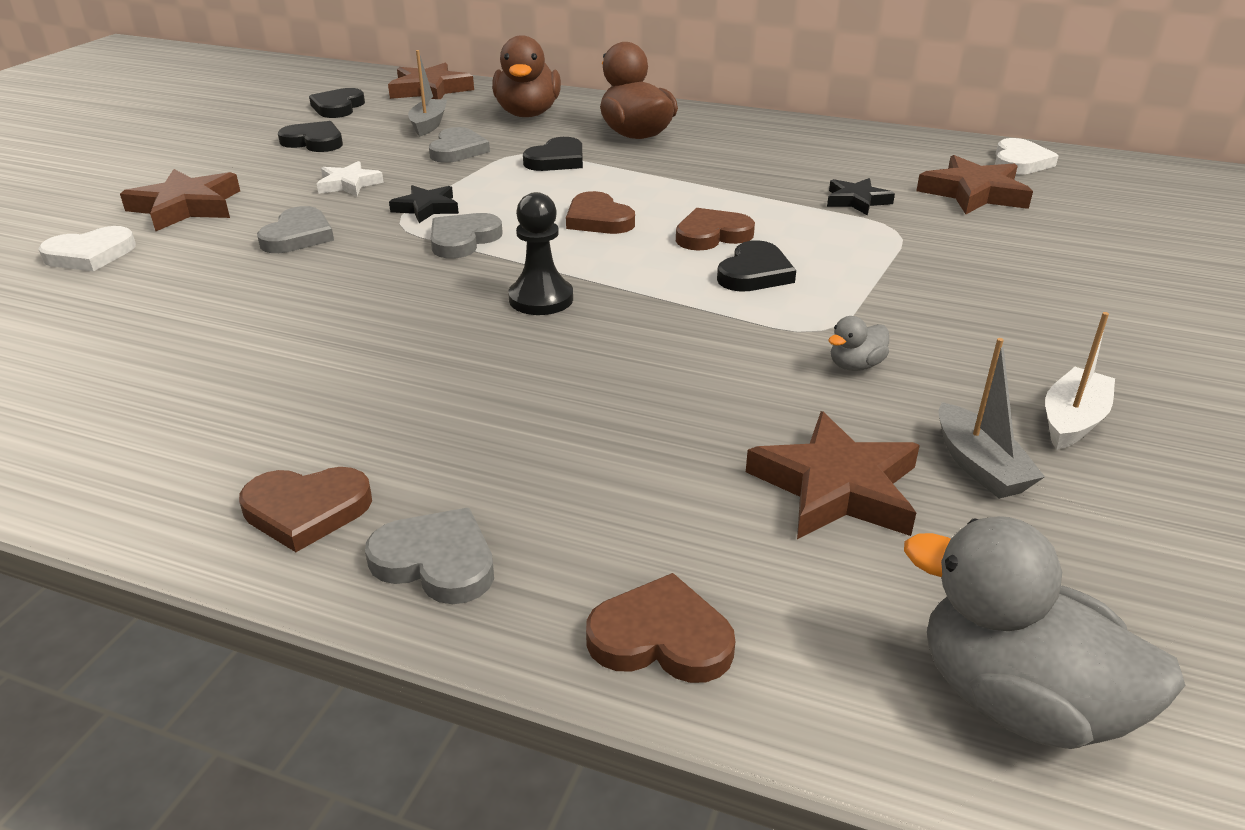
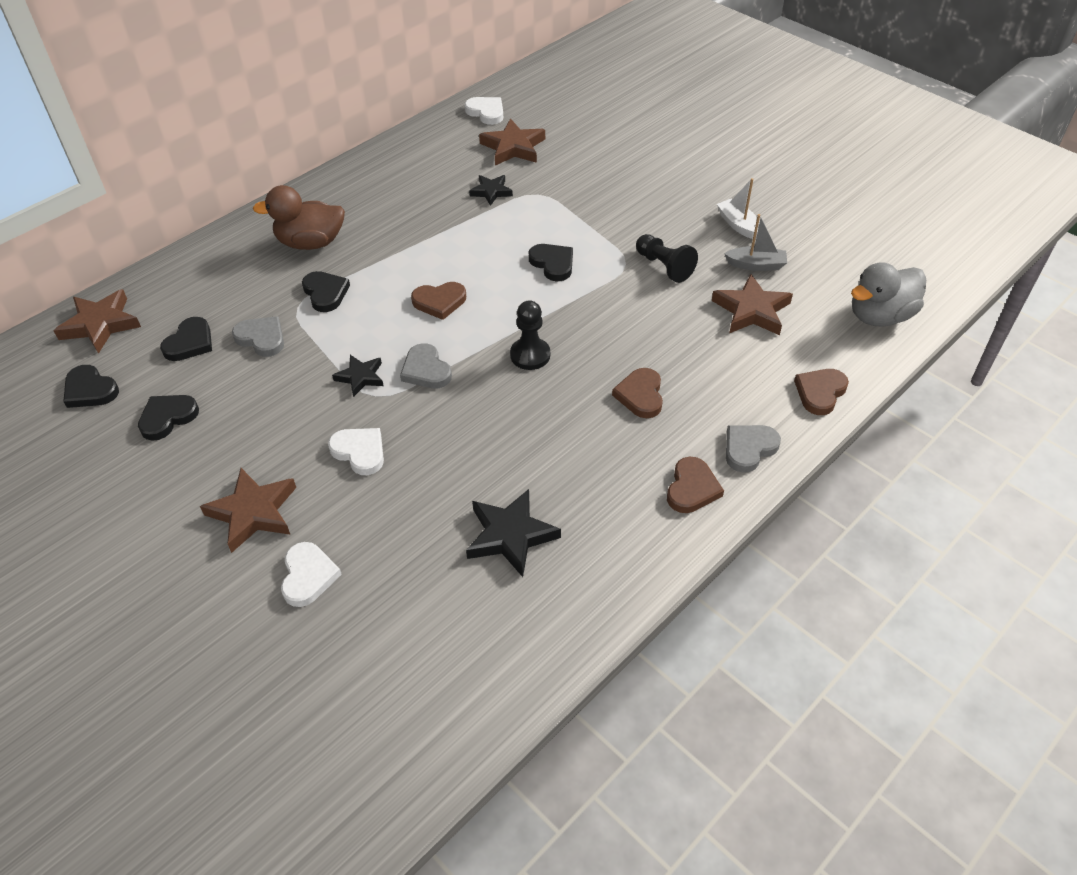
camera: 65 degrees left, 15 degrees up
(168, 362) = (510, 535): none -> black star
(298, 236) = (359, 452): grey heart -> white heart
(348, 184) = (282, 411): white star -> none
(429, 125) = (190, 343): grey boat -> black heart
(528, 114) = (217, 283): brown duck -> none
(712, 235) = (495, 262): brown heart -> brown heart (640, 395)
(855, 365) = (664, 266): grey duck -> black pawn

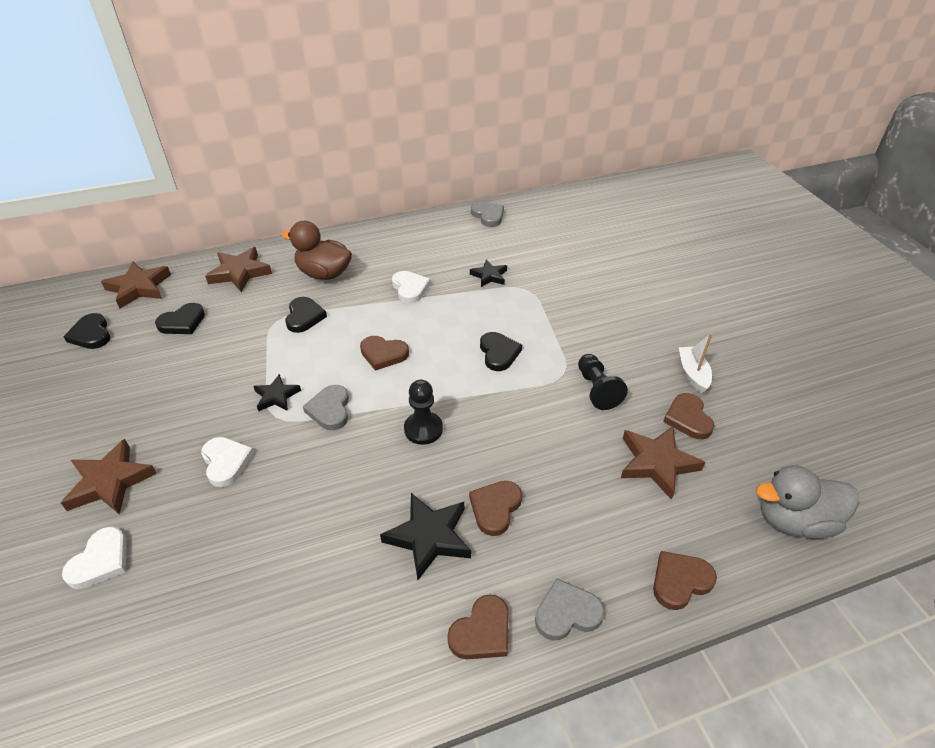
camera: 25 degrees right, 5 degrees down
(167, 418) = (120, 376): black heart -> none
(261, 338) = (232, 337): grey heart -> grey heart (488, 216)
(486, 112) = (529, 212): white heart -> white heart (410, 288)
(510, 535) = (283, 601): black star -> black star (429, 537)
(513, 147) = (532, 245): brown star -> brown star (240, 273)
(756, 265) = (688, 418): grey boat -> brown heart

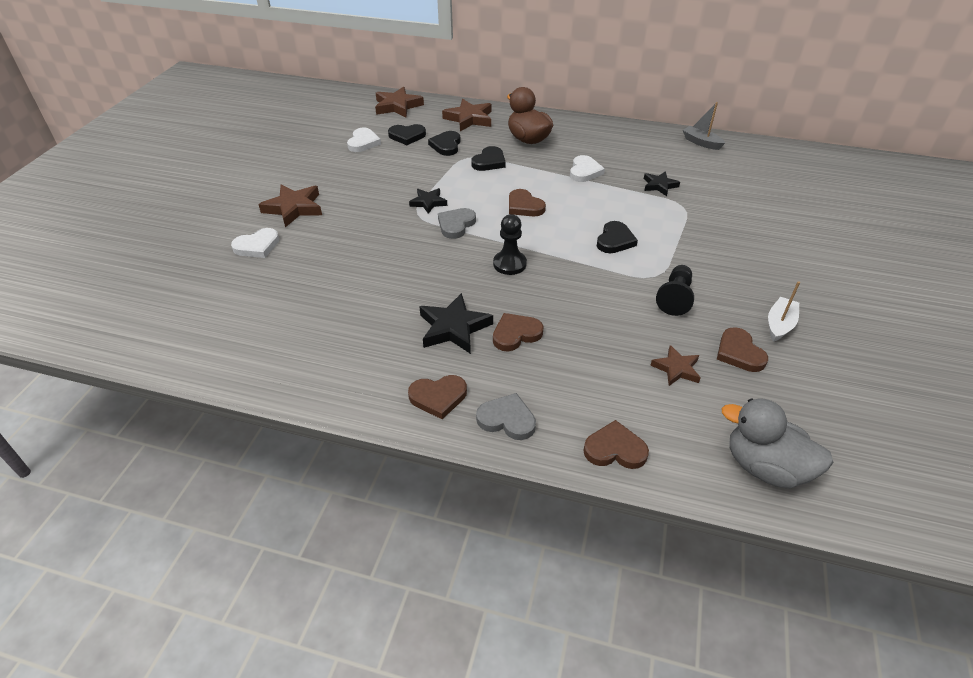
camera: 35 degrees right, 0 degrees up
(91, 334) = (348, 123): black heart -> black heart (446, 145)
(226, 462) = (365, 226): white heart -> white heart (363, 142)
(488, 216) = (701, 143): grey heart -> grey boat
(657, 463) = (676, 369): brown star -> brown star, size x0.62
(688, 418) = (739, 353): brown heart -> brown heart turned 45 degrees counterclockwise

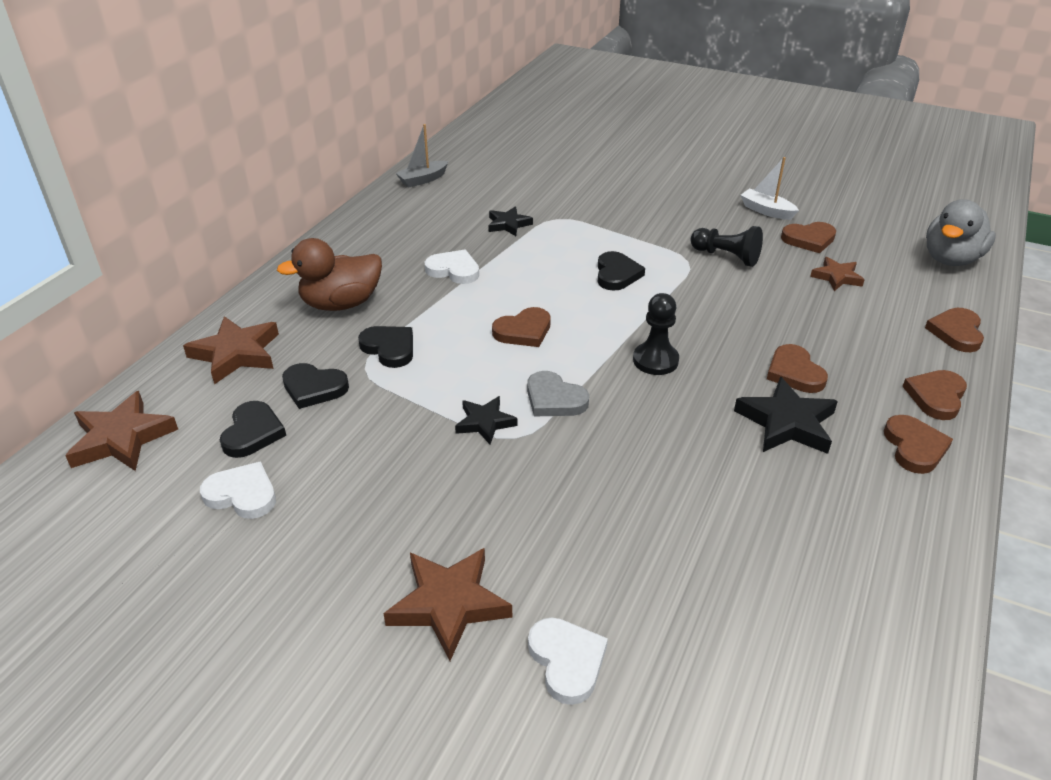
camera: 80 degrees left, 5 degrees down
(507, 419) = (936, 397): grey heart -> brown heart
(615, 240) = (617, 274): black heart -> black heart turned 60 degrees clockwise

